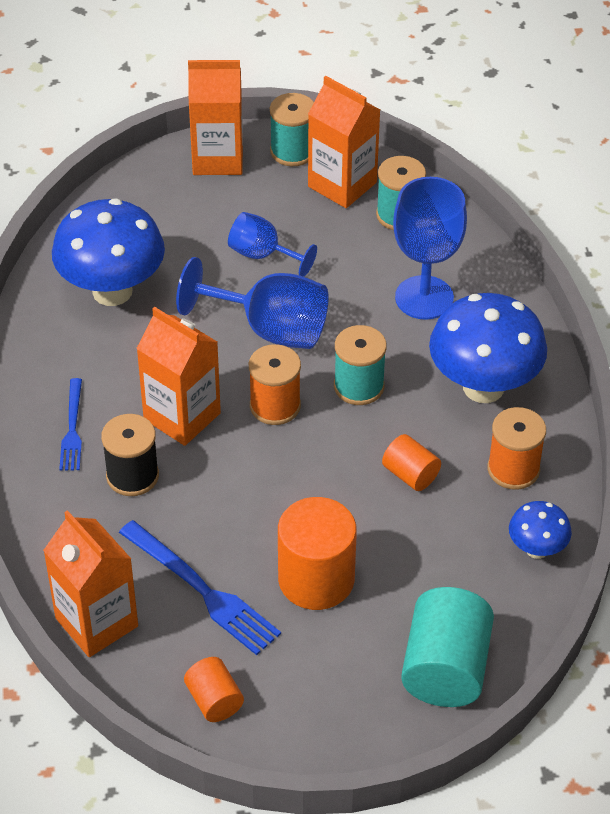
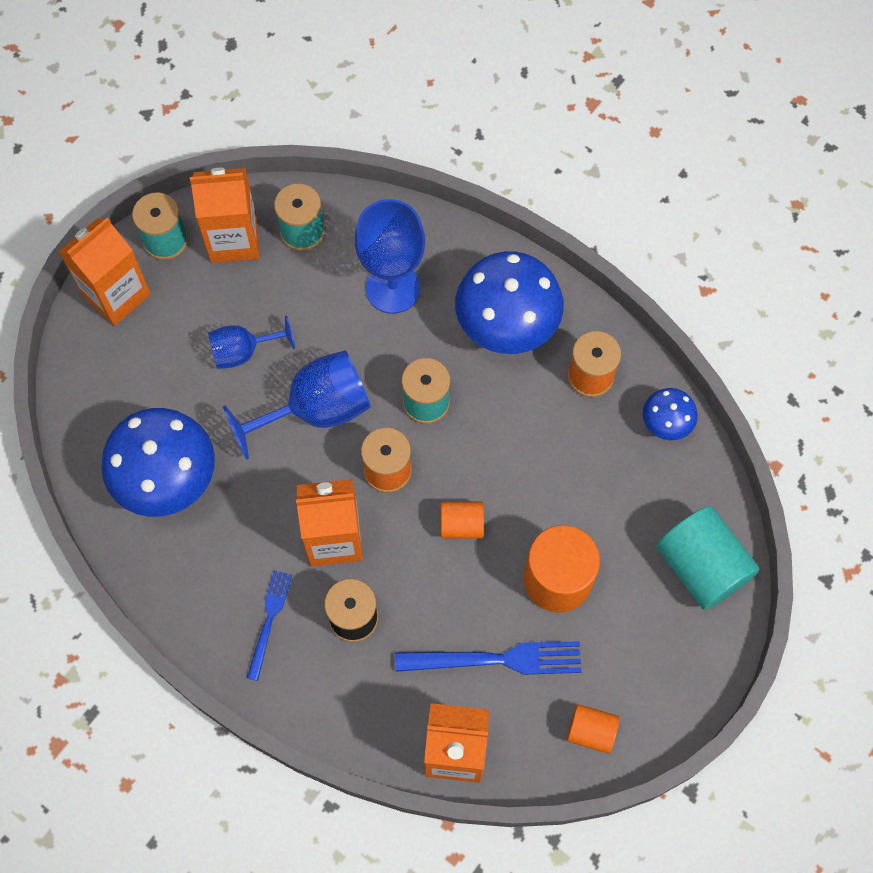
camera: 45 degrees left, 20 degrees up
(72, 428) = (269, 621): blue fork -> blue fork turned 120 degrees counterclockwise
(410, 474) = (532, 441): orange cylinder -> orange cylinder (461, 525)

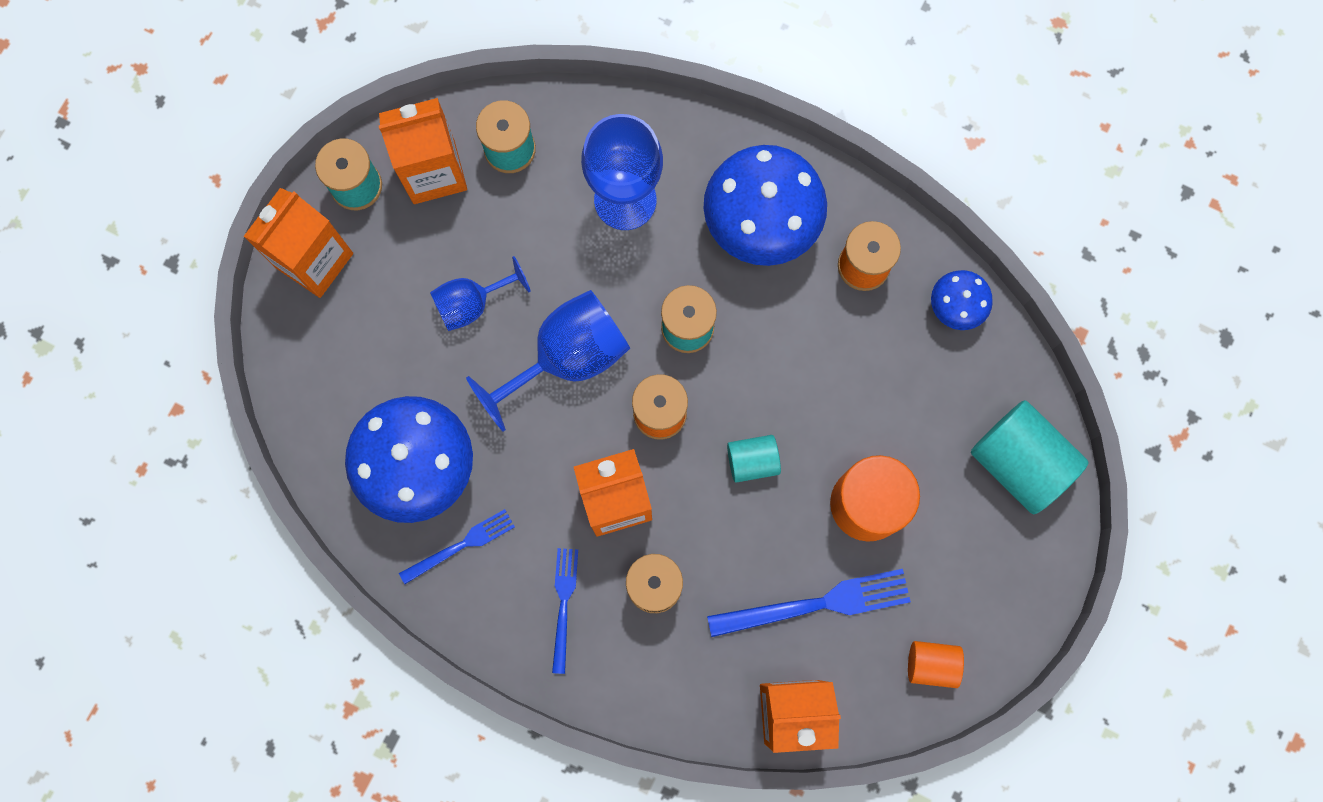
camera: 10 degrees left, 10 degrees up
(189, 554) = (461, 545): none -> blue fork
(461, 525) = (752, 461): orange cylinder -> turquoise cylinder

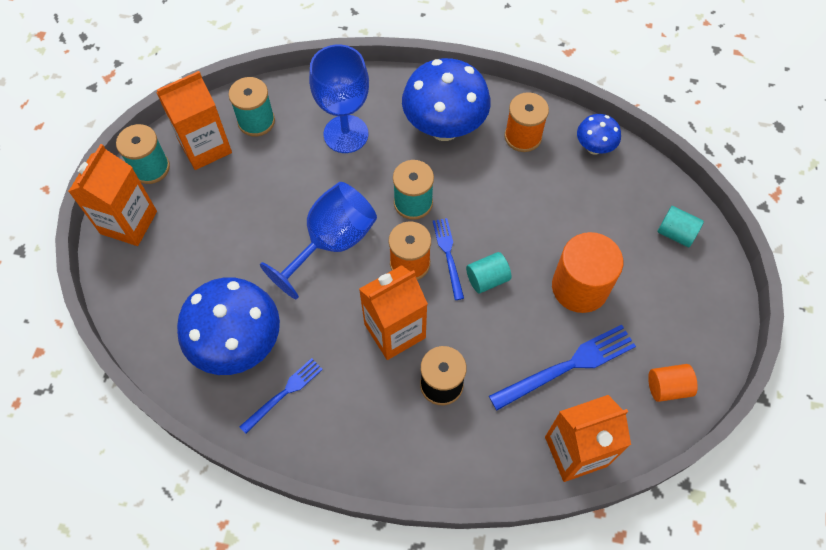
camera: 15 degrees left, 15 degrees down
(472, 303) = (252, 223): blue goblet -> none
(564, 605) = (375, 417): blue fork -> blue fork (448, 255)
(1019, 462) = (675, 233): turquoise cylinder -> turquoise cylinder, size x0.54

